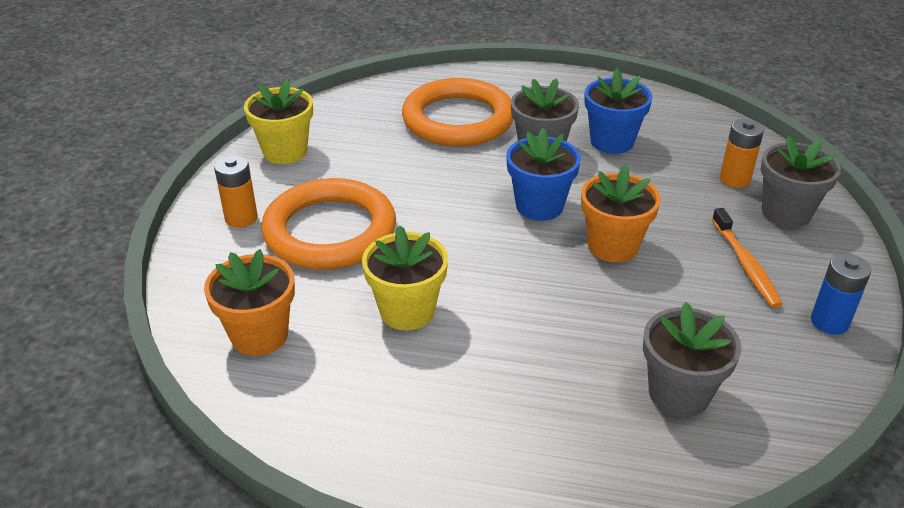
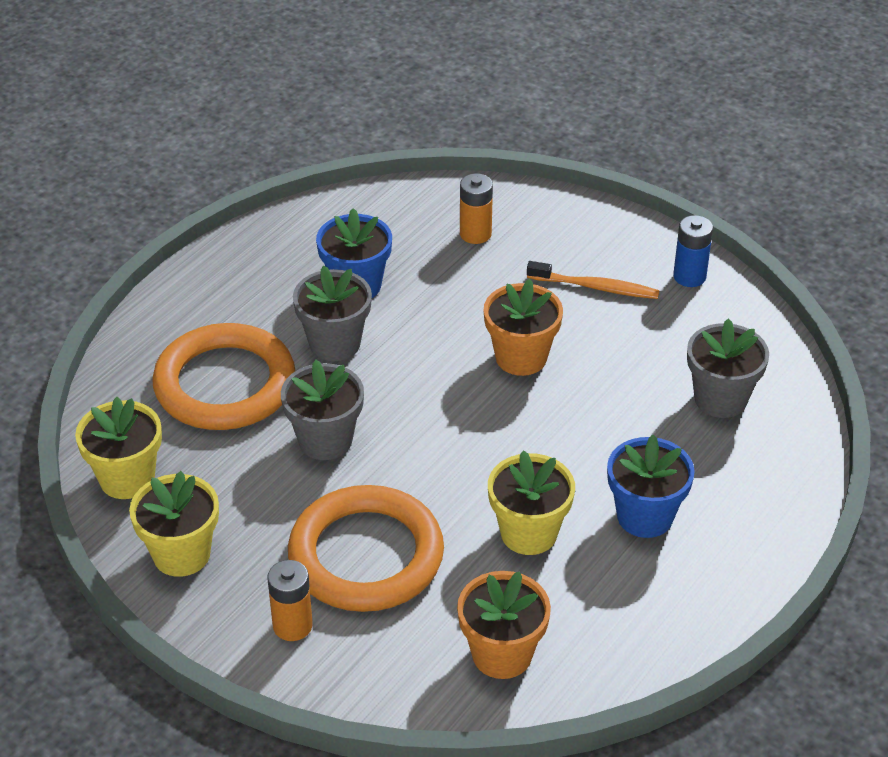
camera: 65 degrees left, 5 degrees up
(341, 111) = (127, 478): none -> yellow flower pot
(539, 206) = (428, 382): blue flower pot -> blue flower pot (645, 516)
(786, 213) = (544, 228): grey flower pot -> grey flower pot (325, 440)

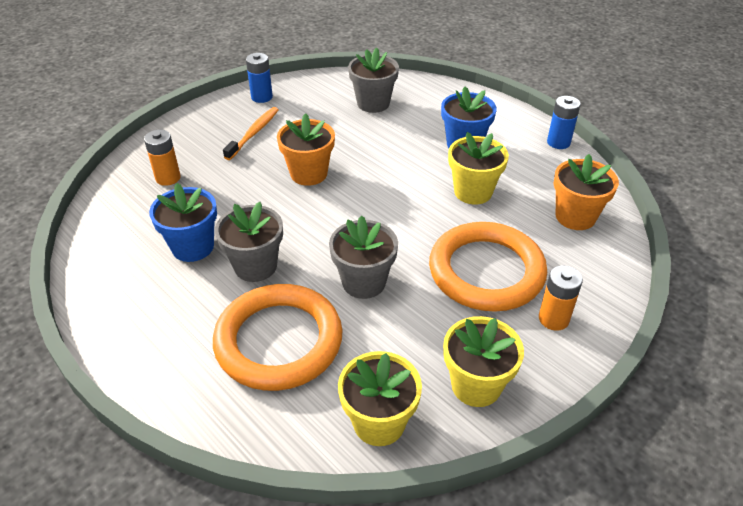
camera: 80 degrees left, 0 degrees up
(692, 636) = (558, 142): none -> blue battery

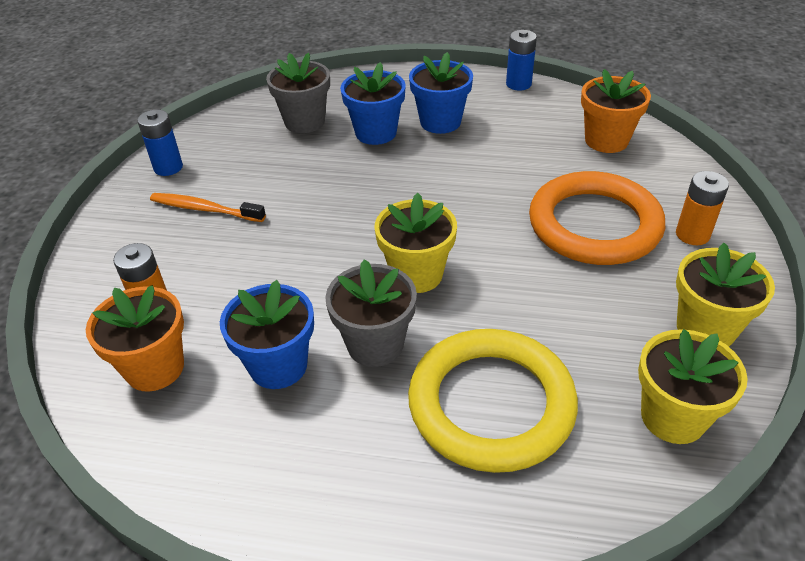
camera: 35 degrees left, 0 degrees up
(254, 133) = (204, 209): orange toothbrush -> orange toothbrush turned 60 degrees counterclockwise
(279, 341) = (491, 404): orange ring -> yellow ring
(309, 174) = (319, 221): orange flower pot -> orange flower pot (155, 368)
(364, 282) = (502, 296): grey flower pot -> none
(410, 132) = (376, 133): none -> blue flower pot
(473, 192) = (499, 161): yellow flower pot -> yellow flower pot (416, 274)

